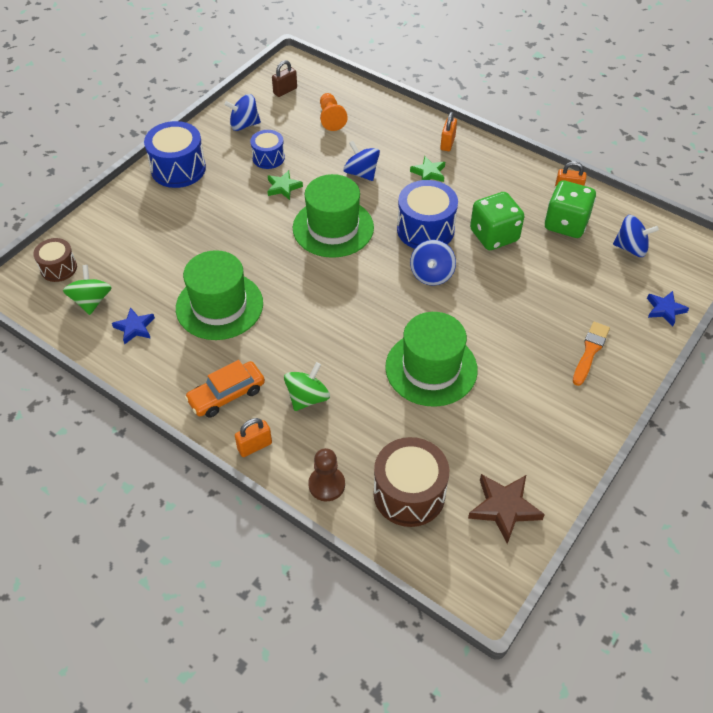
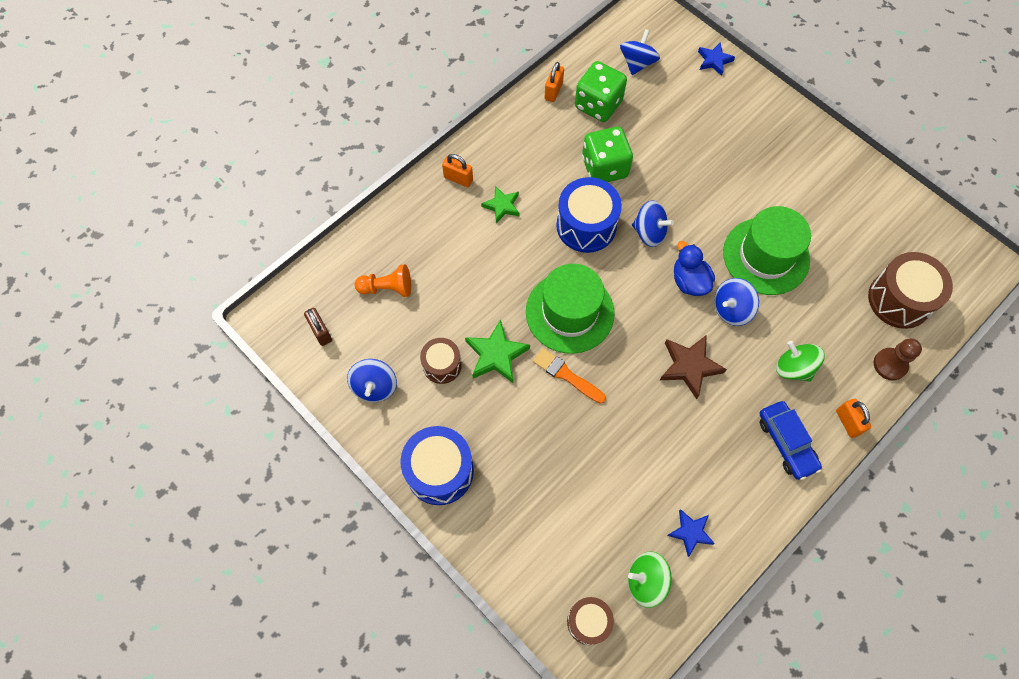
camera: 80 degrees left, 15 degrees up
(219, 306) = (668, 440): green hat -> none
(226, 395) = (786, 443): orange car -> blue car
(268, 158) = (442, 365): blue drum -> brown drum
(283, 187) = (496, 355): green star -> green star, size x1.53
(361, 173) = (489, 271): blue spinning top -> blue spinning top (731, 309)
(386, 308) = (689, 281): none -> blue duck
(504, 508) = (913, 231): brown star -> brown star (689, 366)
(590, 351) = (756, 128): orange brush -> orange brush (566, 375)

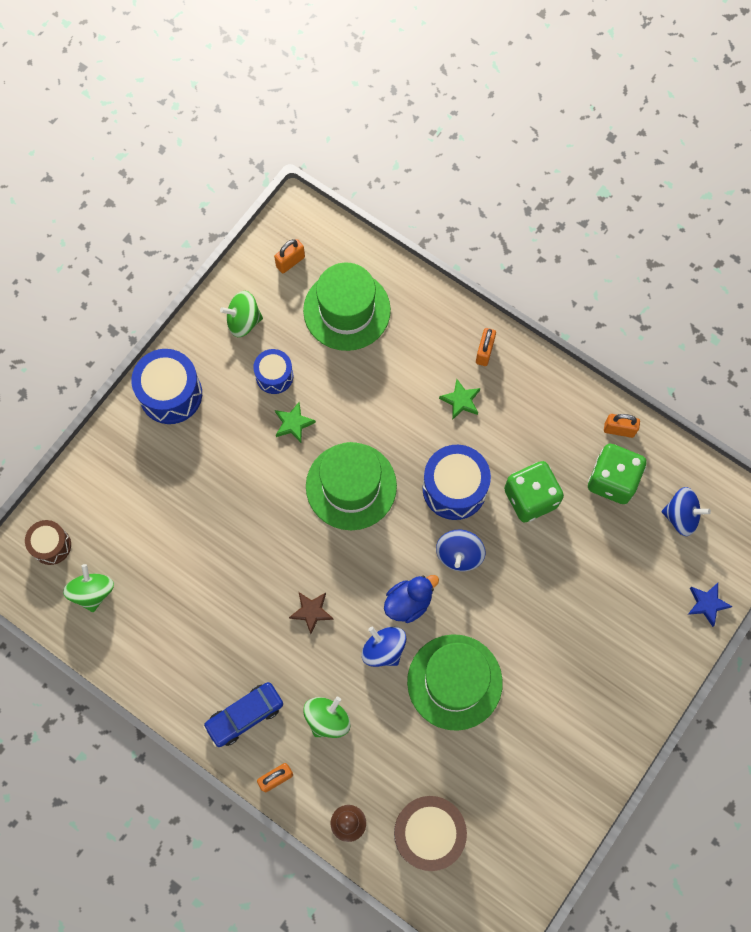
camera: 80 degrees right, 5 degrees up
(321, 332) = (290, 262): brown padlock -> orange padlock
(375, 386) = (243, 321): blue spinning top -> green spinning top
(387, 288) = (347, 310): orange pawn -> green hat
(442, 365) = (274, 376): brown drum -> blue drum
(496, 355) = (293, 423): green star -> green star, size x0.65
(566, 375) = (283, 492): orange brush -> none
(689, 366) = (311, 612): brown star -> brown star, size x0.65
(690, 532) = (142, 628): blue star -> none

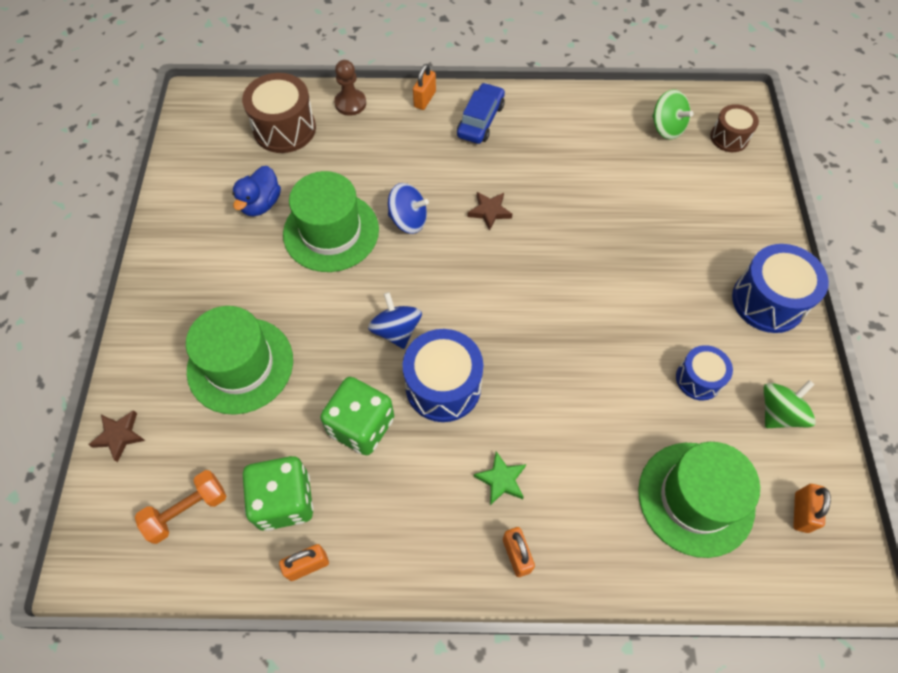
camera: 145 degrees right, 10 degrees down
(293, 423) = (640, 347): green star -> none
(327, 719) = (416, 152): green spinning top -> none
(351, 486) = (540, 326): green hat -> green hat (240, 365)
(408, 602) = (413, 265): blue duck -> blue duck (261, 204)
(681, 516) = (187, 510): blue spinning top -> orange dumbbell
(707, 604) = (119, 436): blue star -> brown star

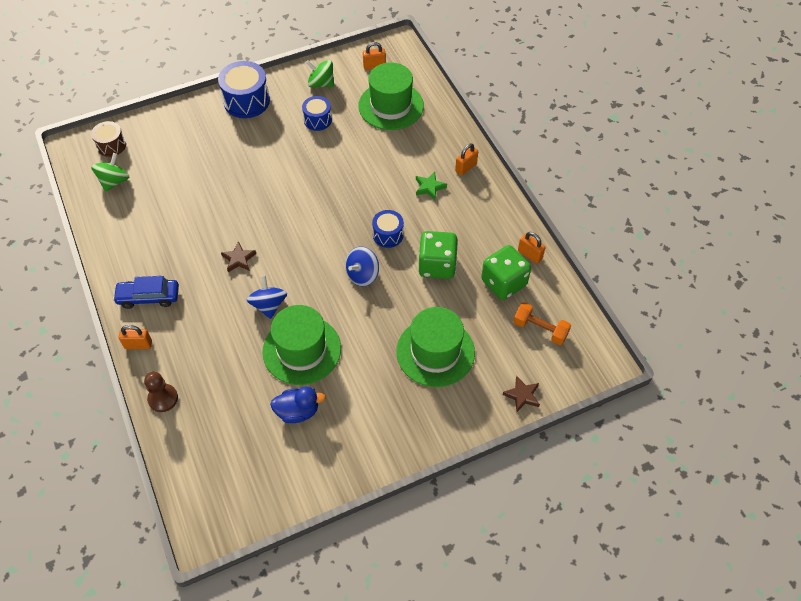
camera: 115 degrees left, 5 degrees down
(284, 129) = (211, 436): brown drum -> none
(443, 386) = (388, 235): blue drum -> blue drum, size x0.60

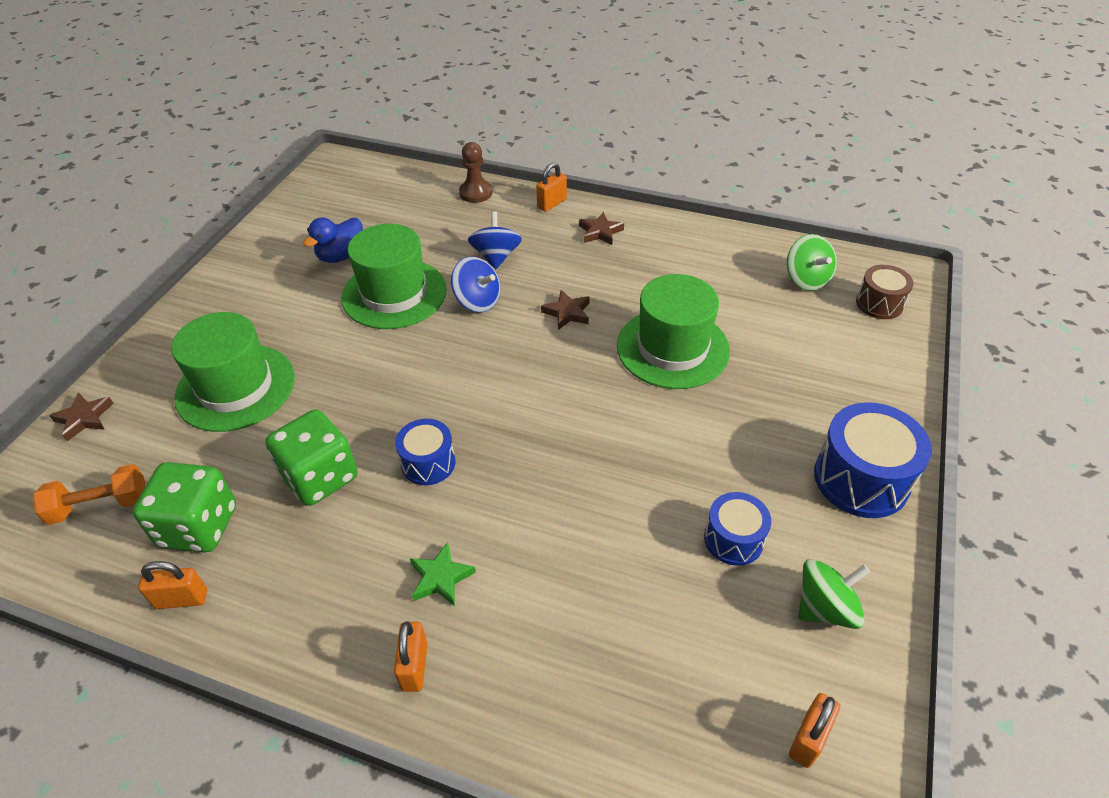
camera: 135 degrees right, 10 degrees down
(148, 297) = (600, 232): blue car -> brown star
(362, 275) = (409, 397): blue spinning top -> blue spinning top (496, 256)
(391, 106) = (669, 674): green hat -> green hat (672, 348)

